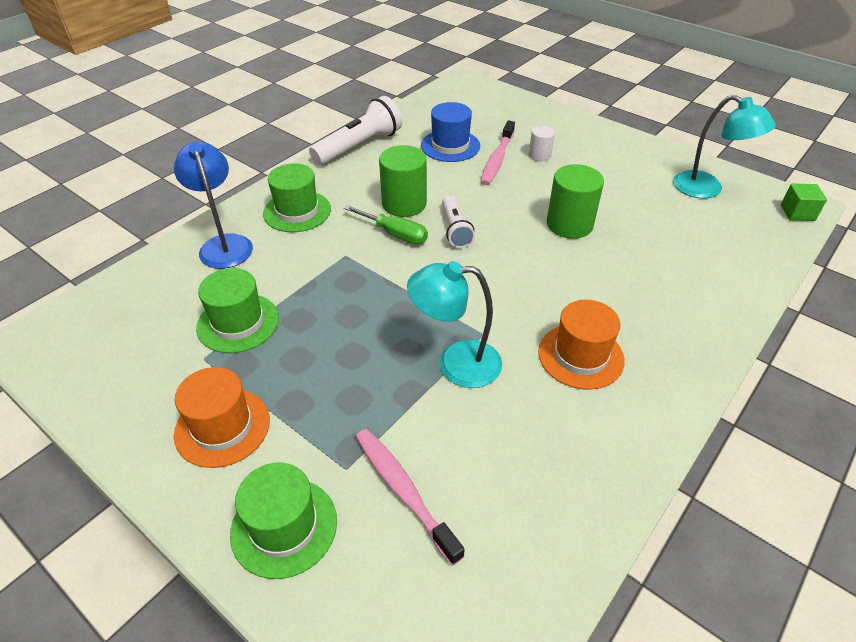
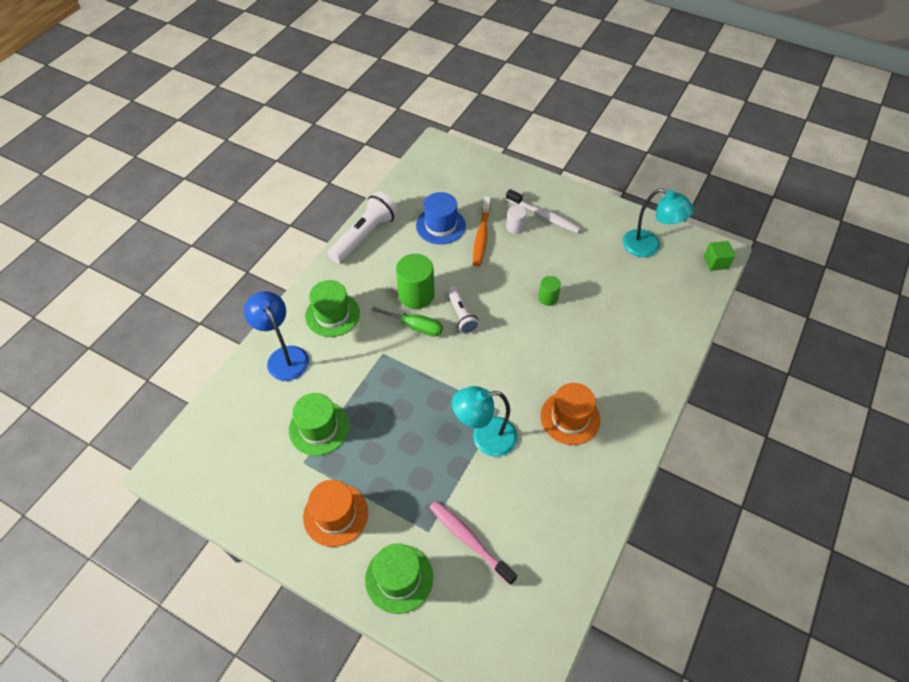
camera: 10 degrees left, 10 degrees up
(497, 159) = (481, 236): pink toothbrush -> orange toothbrush
(569, 224) = (548, 298): green cylinder -> green cylinder, size x0.55
(577, 149) = (544, 216): none -> white toothbrush

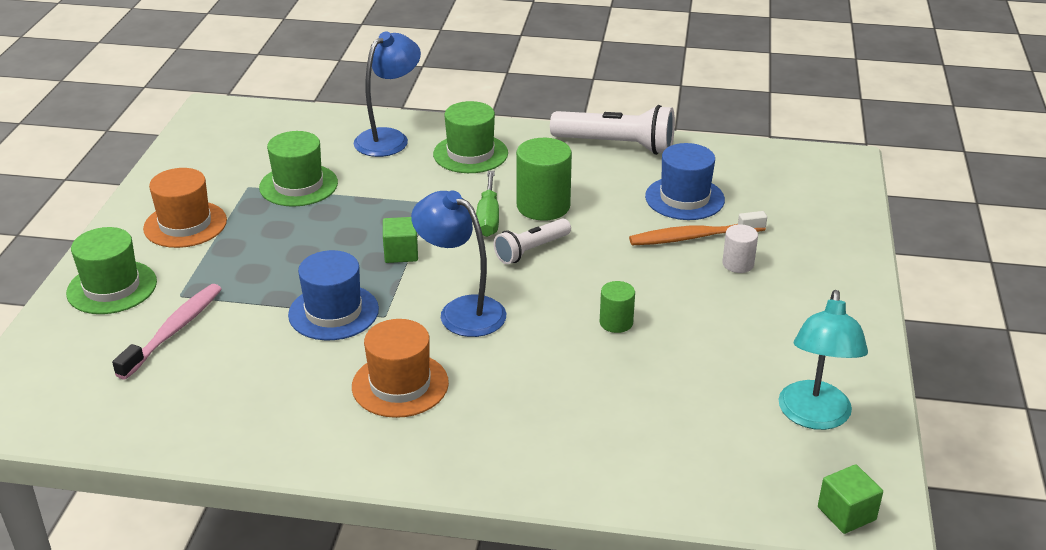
camera: 70 degrees right, 20 degrees down
(434, 384) = (401, 253): none -> green cube
(485, 438) = (333, 312): turquoise lamp -> blue hat
(509, 368) = (461, 311): none -> blue lamp
(544, 216) = (786, 288): white toothbrush -> none

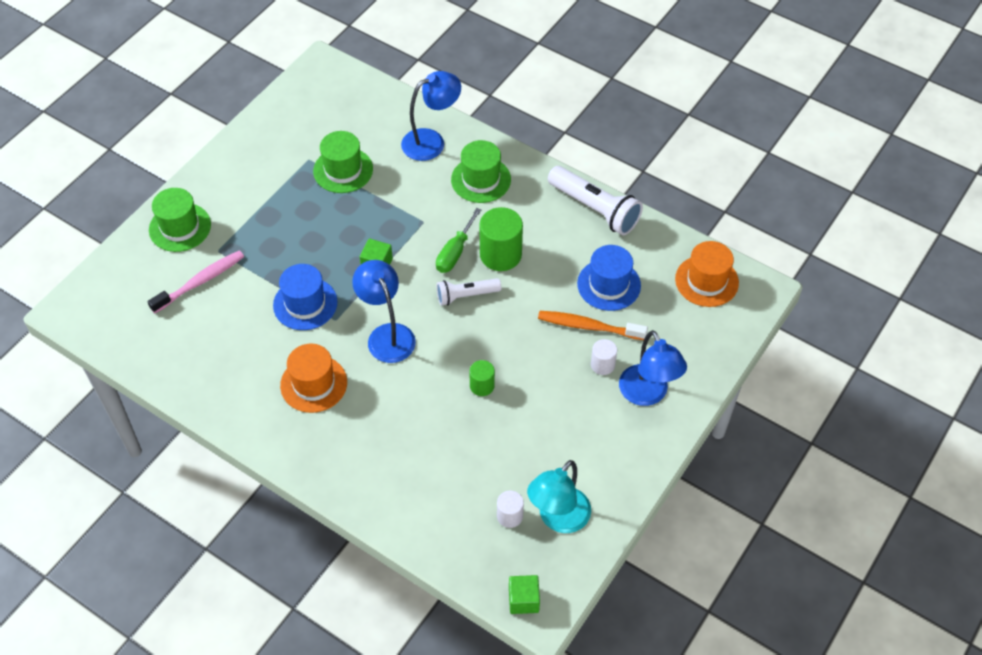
camera: 25 degrees right, 20 degrees up
(185, 224) = (250, 183): orange hat -> orange hat (706, 281)
(754, 434) = (509, 516): none -> white cylinder
(809, 274) = (647, 394): none -> blue lamp

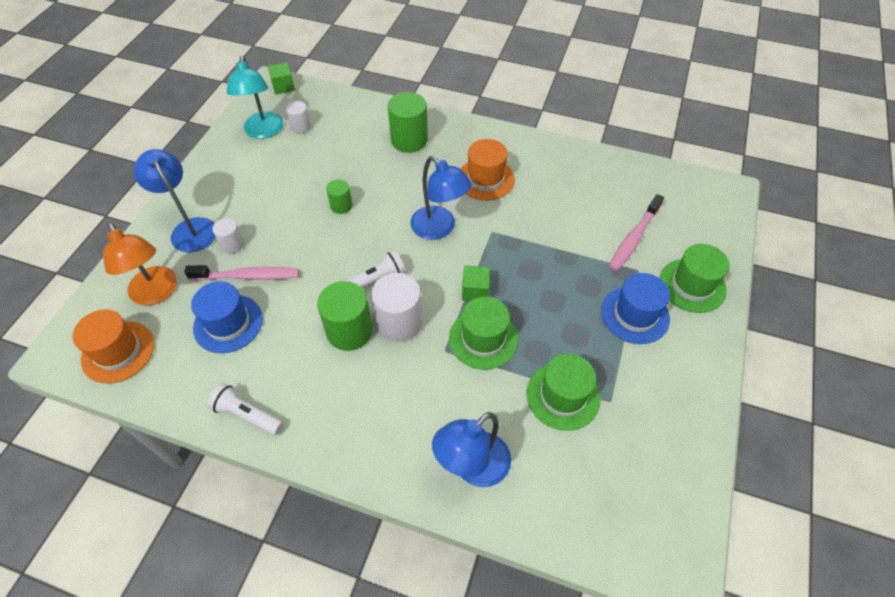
camera: 165 degrees right, 0 degrees up
(305, 304) = (526, 239): blue hat -> blue hat (635, 315)
(380, 461) = (409, 140): none -> green cylinder
(455, 252) = (399, 322): green screwdriver -> white cylinder
(481, 179) = (394, 423): green hat -> green hat (483, 338)
(558, 519) = (263, 131): turquoise lamp -> turquoise lamp turned 150 degrees clockwise
(588, 326) = (248, 276): orange toothbrush -> pink toothbrush
(595, 209) = (247, 415): white flashlight -> white flashlight, size x0.60
(677, 328) = (156, 293): none -> orange lamp

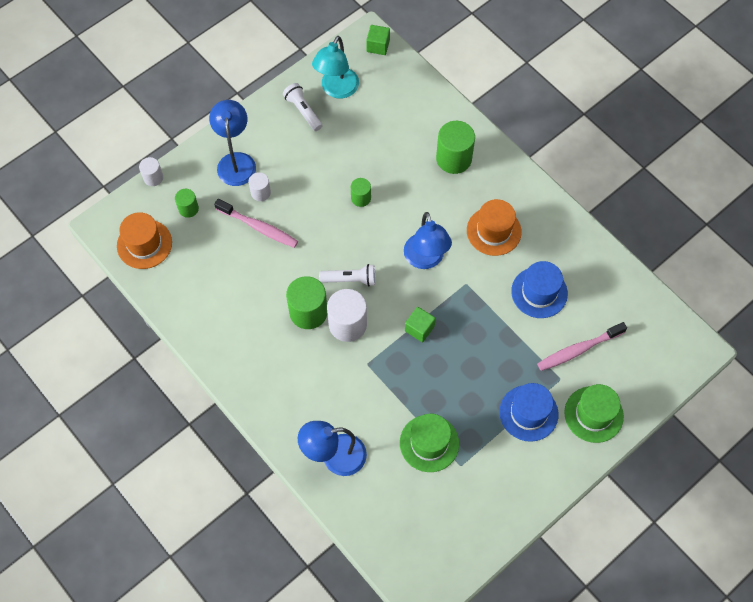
camera: 30 degrees right, 10 degrees up
(156, 293) = (188, 209): orange lamp -> green cylinder
(228, 323) = (227, 260): blue hat -> blue hat (539, 292)
(247, 415) = (208, 338): white flashlight -> white flashlight (303, 111)
(301, 127) = (370, 99): white cylinder -> white cylinder (153, 178)
(483, 338) = (401, 370): green hat -> none

